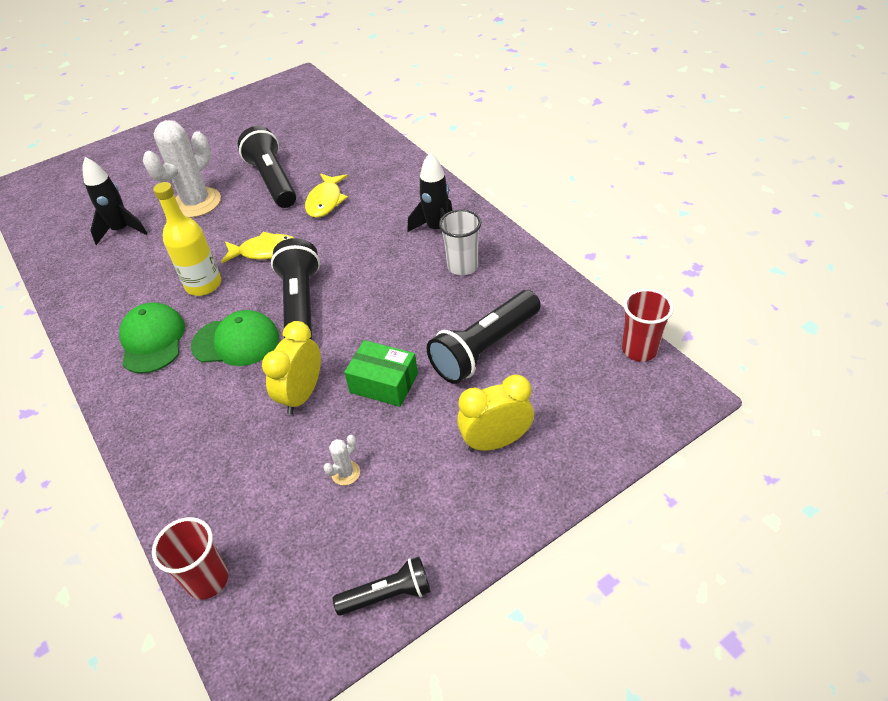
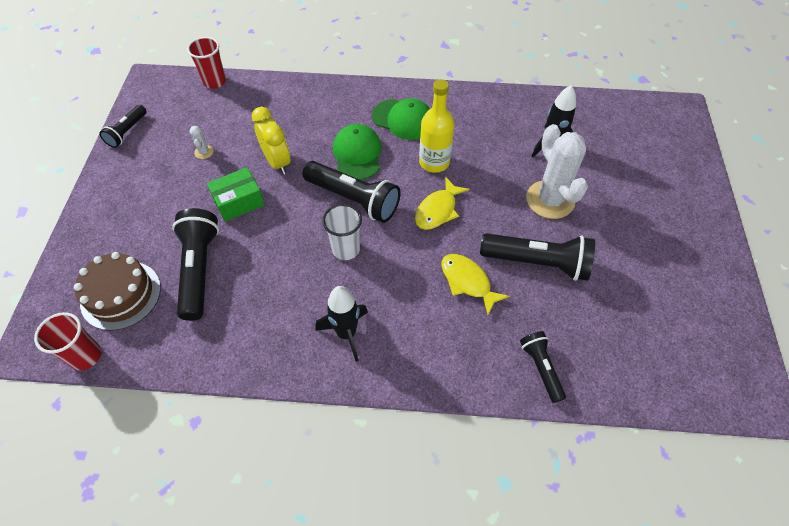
camera: 125 degrees right, 10 degrees up
(236, 341) = (357, 154): green cap -> green cap turned 135 degrees clockwise
(363, 144) = (541, 368): none -> black flashlight
(462, 266) = (285, 317): white cup -> white cup (346, 249)
(496, 441) = (136, 224): yellow clock -> none
(570, 379) = (121, 295): none -> brown cake

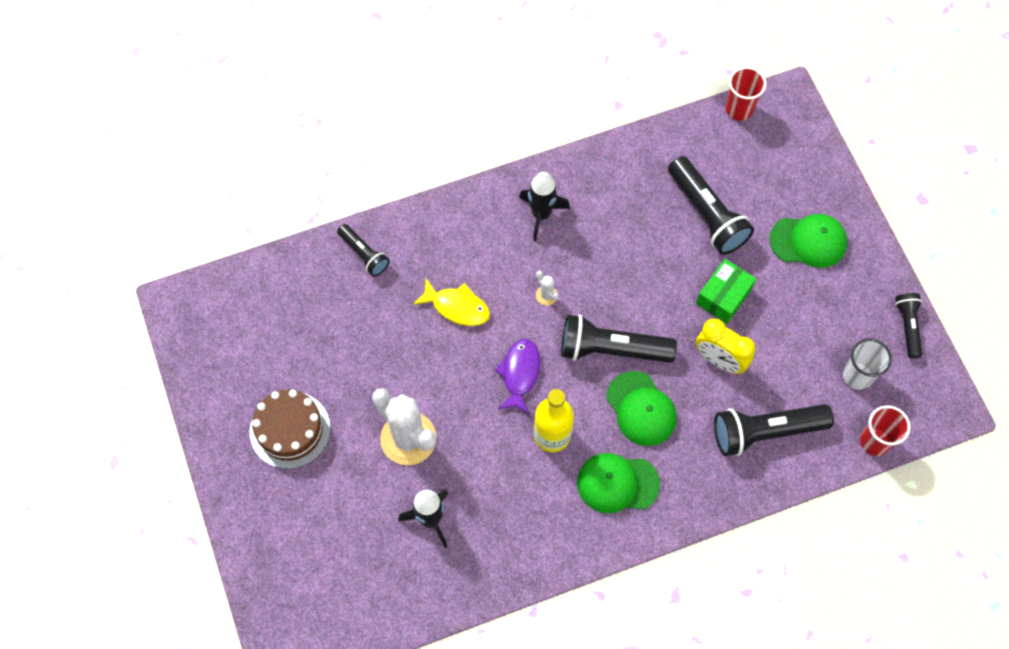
camera: 155 degrees right, 10 degrees up
(121, 295) = (755, 164): brown cake -> brown cake (290, 430)
(138, 214) = (808, 241): none -> green cap
(204, 152) = (805, 338): white cactus -> white cactus (546, 295)
(346, 249) = (587, 291): white cup -> white cup (857, 376)
(437, 210) = (520, 374): yellow fish -> purple fish
(537, 263) = (398, 355): black flashlight -> black flashlight (766, 432)

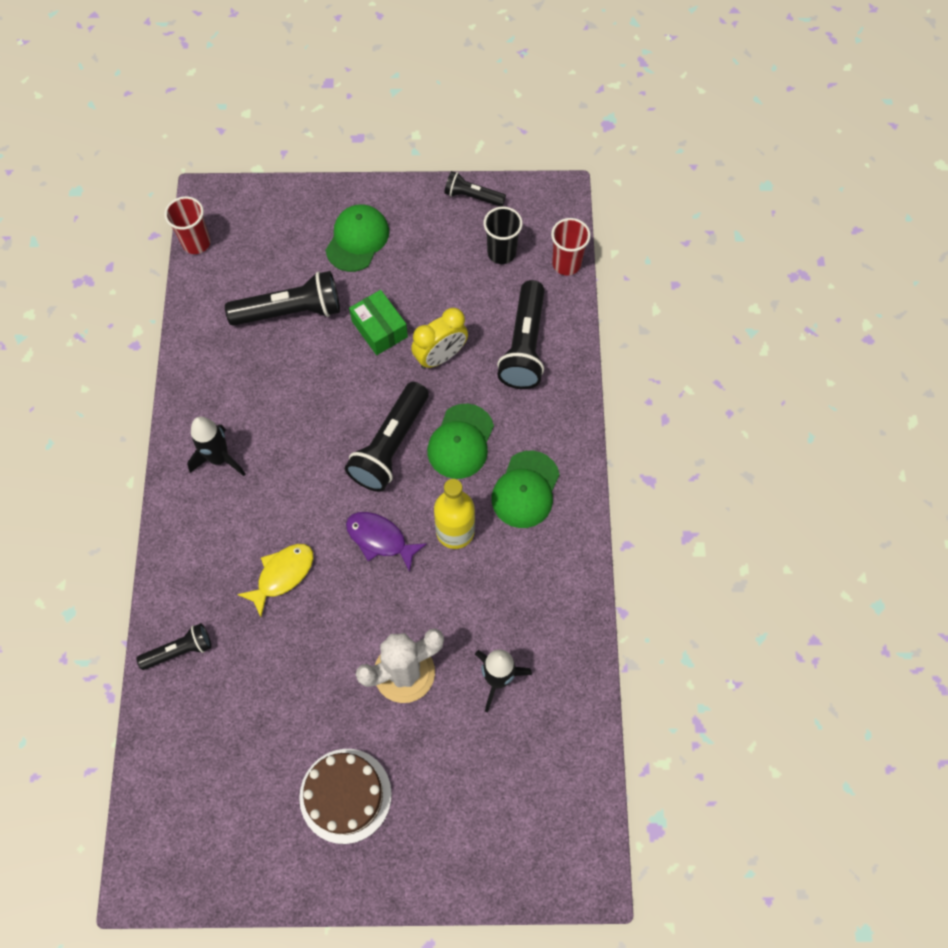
camera: 70 degrees left, 0 degrees up
(546, 295) = (308, 484): white cactus -> none
(641, 409) = (460, 442): green cap -> green cap turned 120 degrees clockwise
(857, 376) = (501, 253): white cup -> black cup

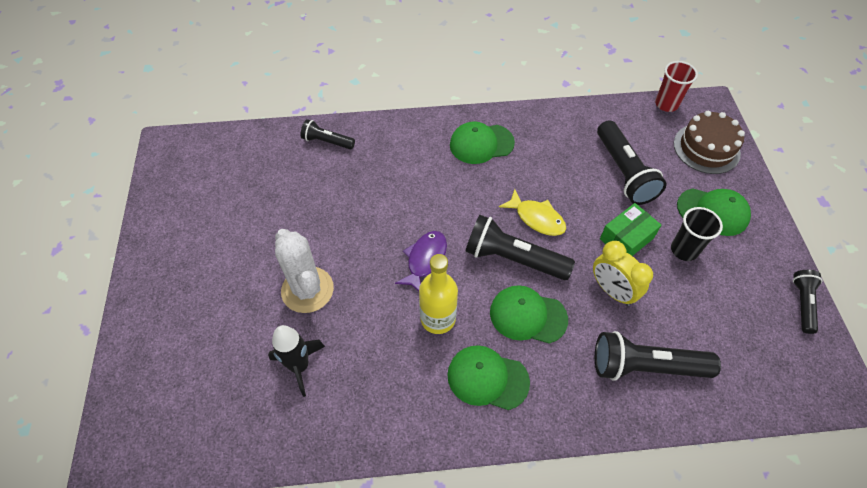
camera: 85 degrees right, 10 degrees down
(179, 650) = (327, 141): black flashlight -> black flashlight turned 135 degrees clockwise
(219, 458) = (481, 144): black rocket -> green cap
(282, 575) = (388, 195): yellow fish -> yellow fish (536, 218)
(345, 795) = (210, 258): brown cake -> brown cake (706, 148)
(501, 253) = (746, 336): black cup -> black cup (684, 250)
(566, 264) = (758, 404): red cup -> none

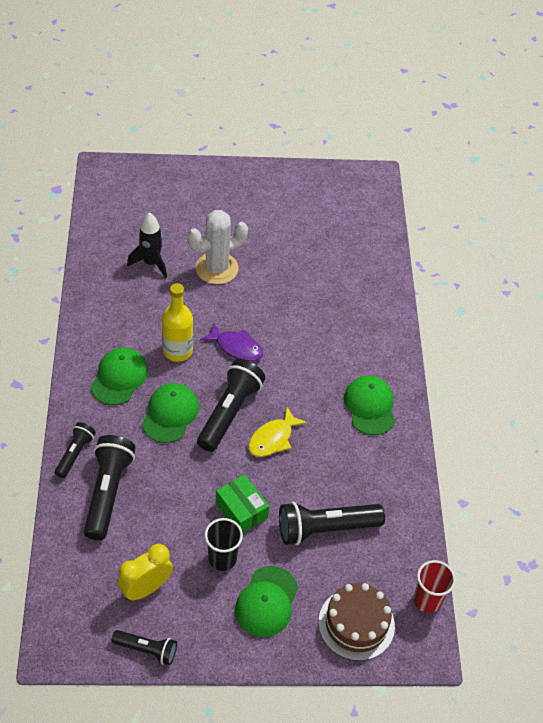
camera: 90 degrees right, 5 degrees down
(327, 141) = (376, 285): black flashlight -> black flashlight (75, 454)
(612, 291) = (185, 484): yellow clock -> yellow clock (146, 588)

